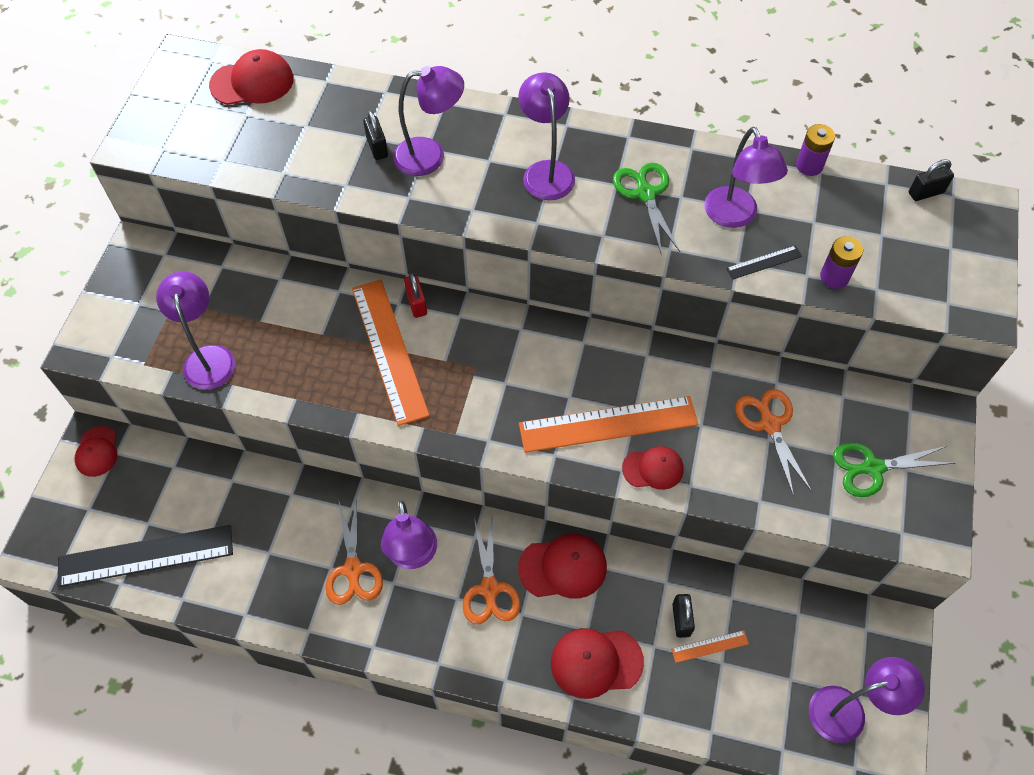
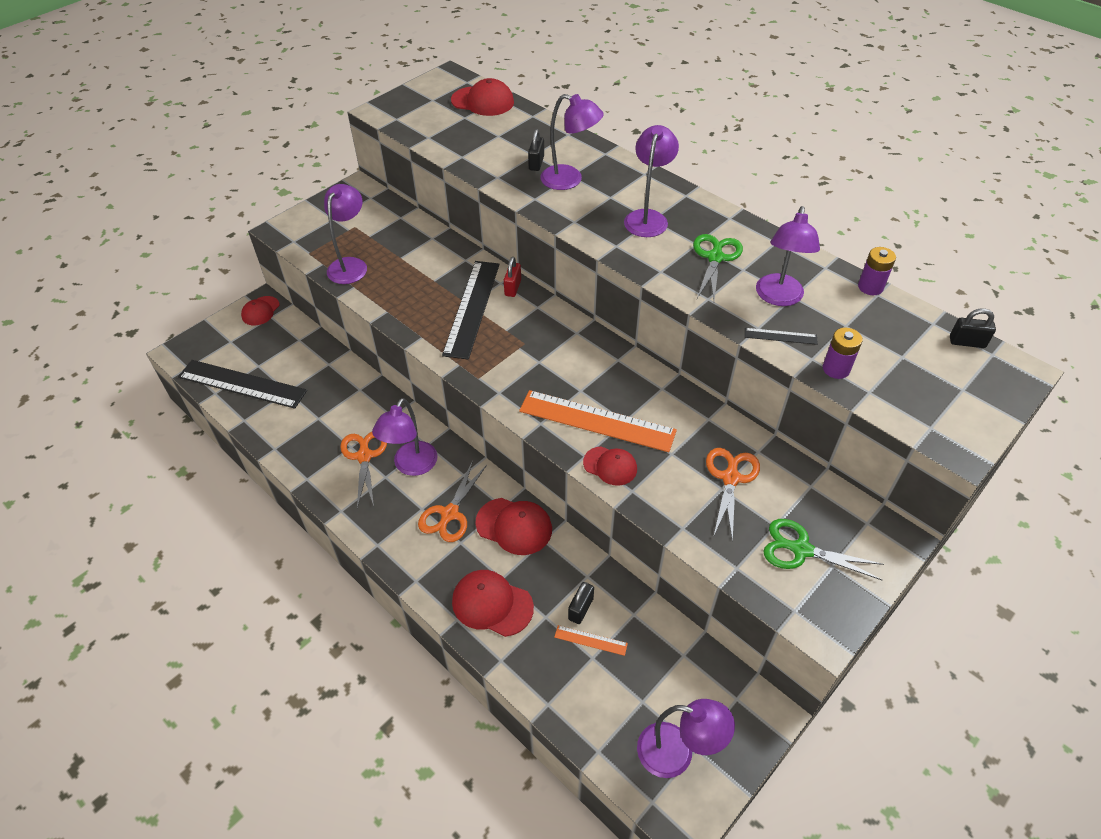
camera: 30 degrees right, 10 degrees down
(353, 570) = (364, 455): orange scissors -> orange scissors turned 150 degrees clockwise
(389, 350) = (472, 308): orange ruler -> black ruler

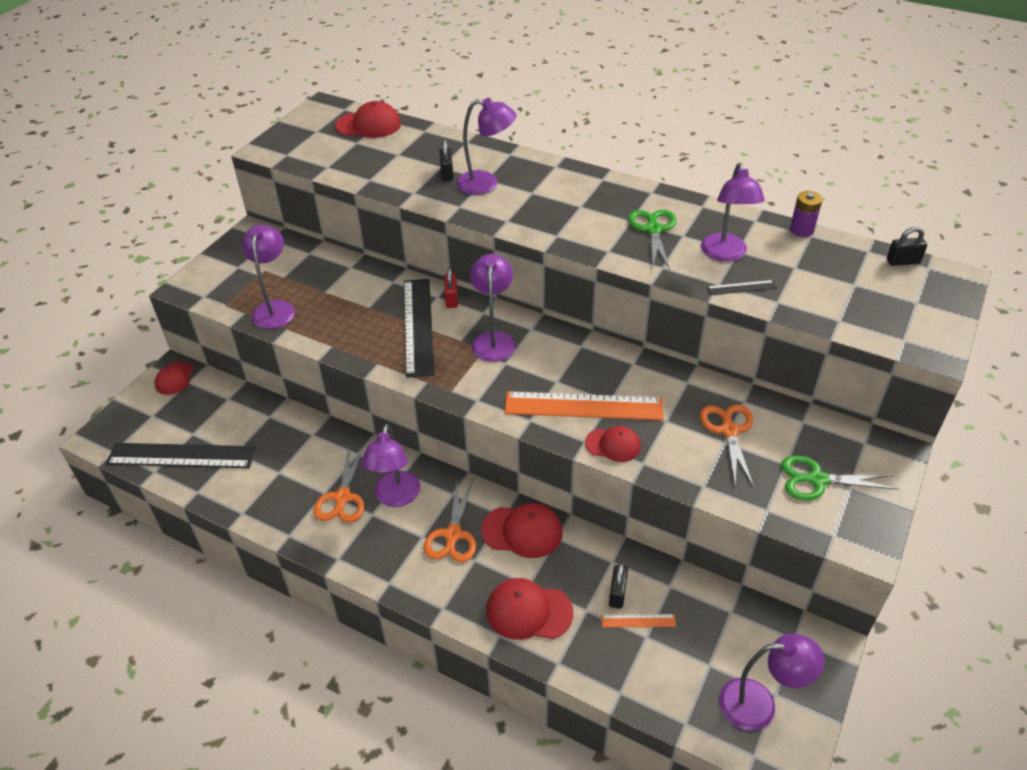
camera: 15 degrees left, 5 degrees down
(364, 455) = (342, 498): orange scissors -> orange scissors turned 150 degrees counterclockwise
(647, 217) = (575, 205): purple lamp -> purple lamp (493, 340)
(836, 369) = (802, 306): purple battery -> none

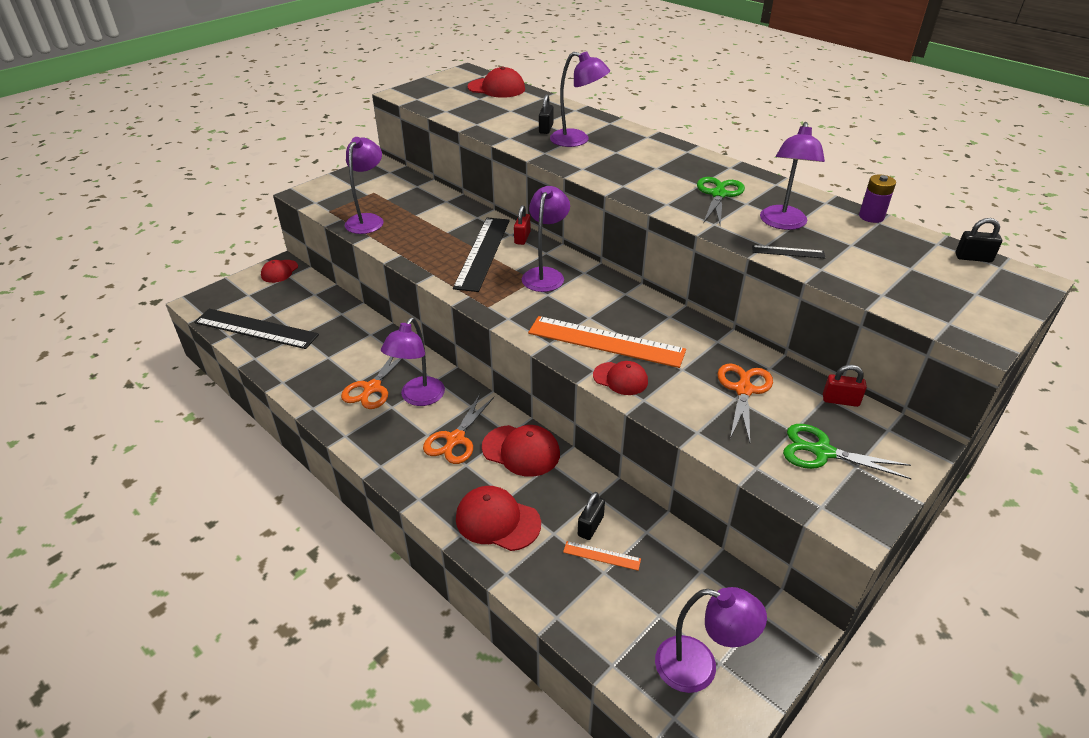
camera: 15 degrees right, 5 degrees down
(816, 422) = (840, 400): none -> red padlock

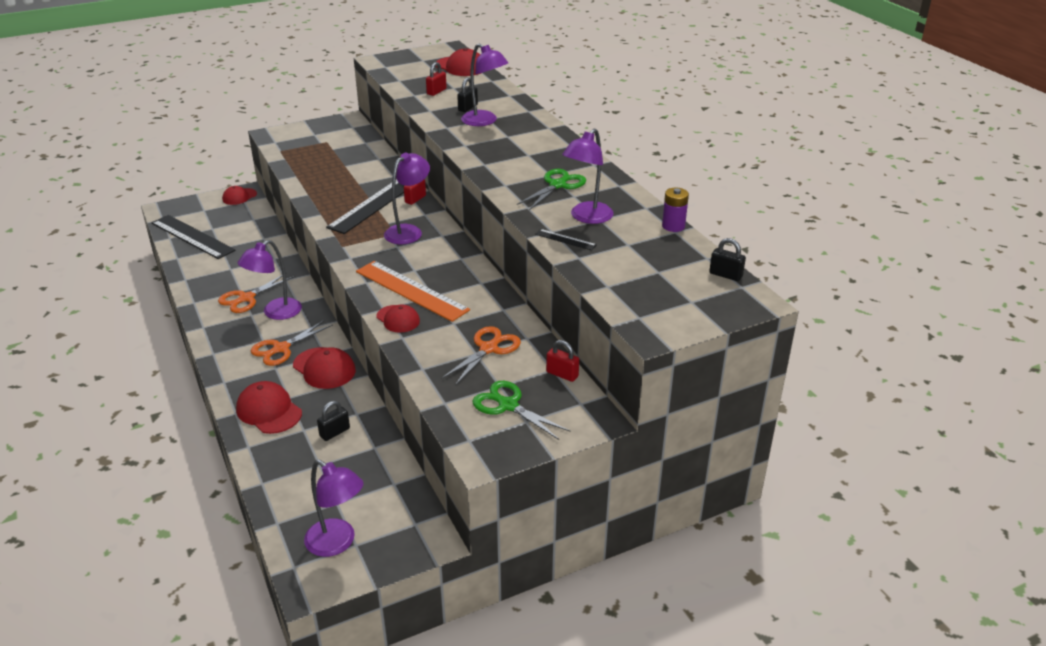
camera: 20 degrees right, 5 degrees down
(368, 220) = (304, 163): purple lamp -> none
(497, 117) = (436, 91): none -> red padlock
(601, 555) = (327, 454): orange ruler -> none

